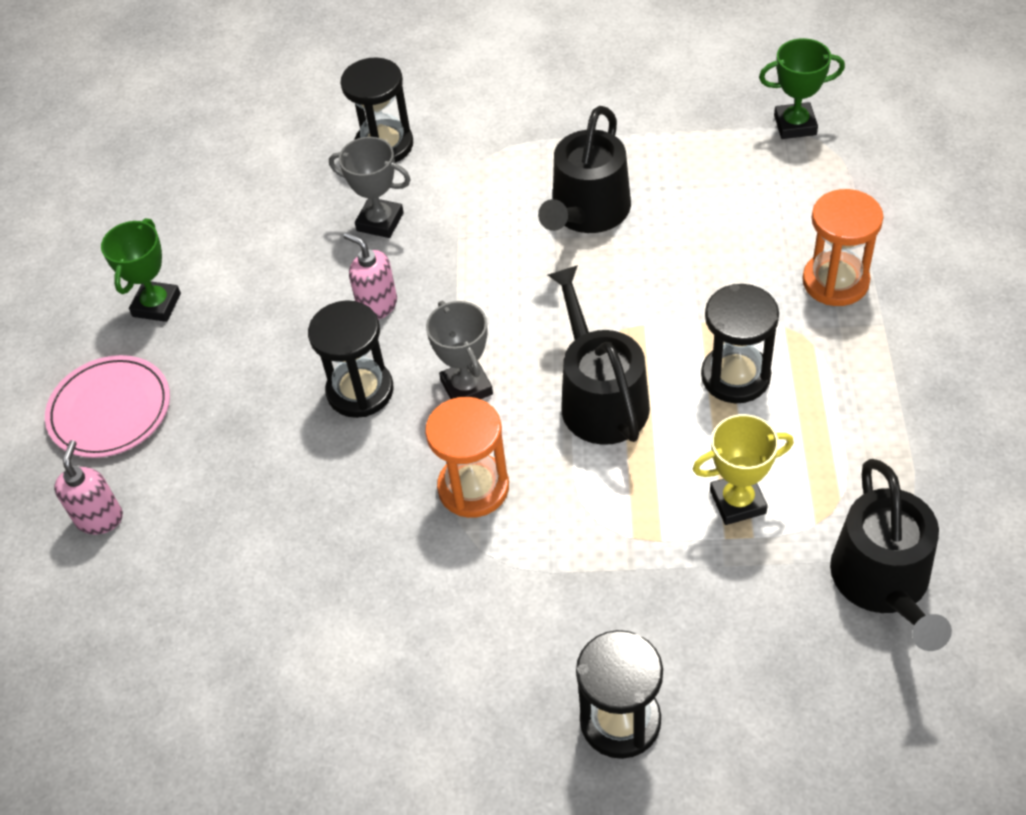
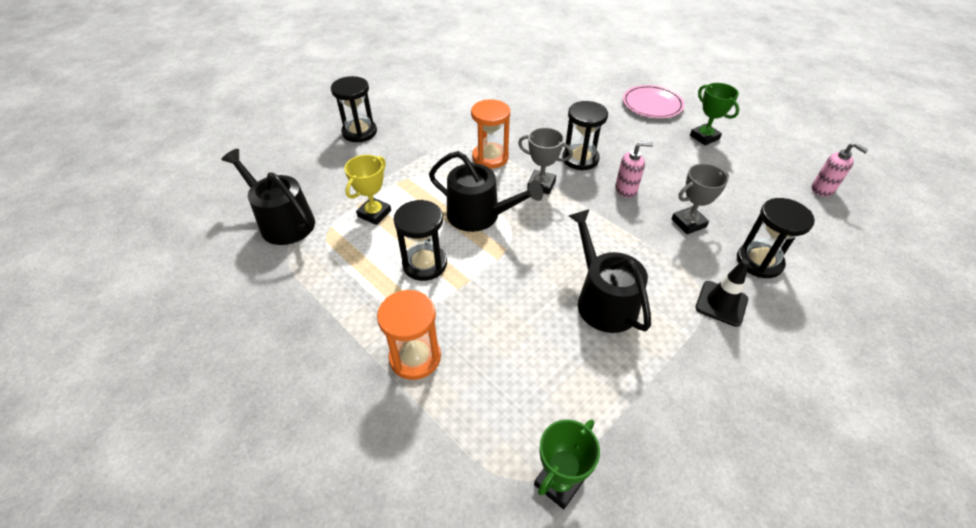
camera: 130 degrees right, 5 degrees down
(99, 518) = (599, 84): pink soap dispenser -> pink soap dispenser (822, 189)
(483, 140) = (721, 303): none -> black traffic cone

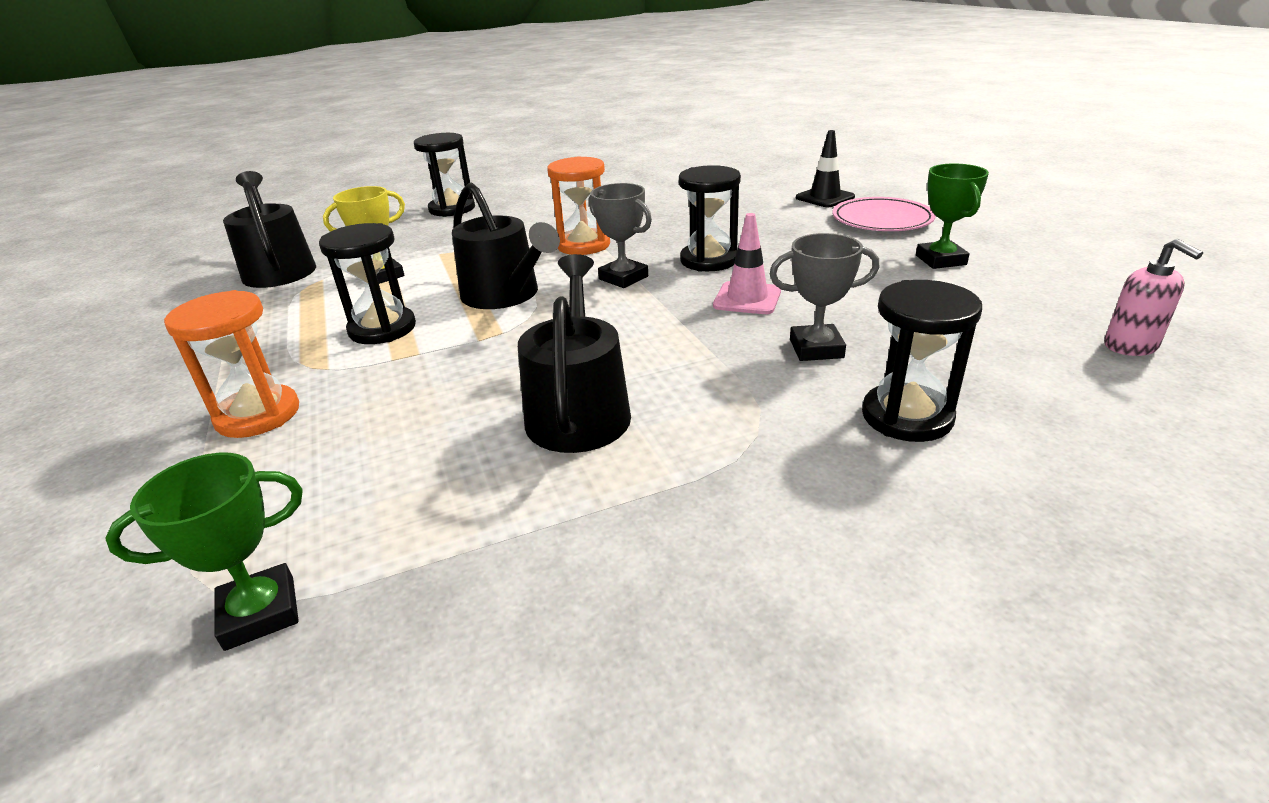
camera: 25 degrees right, 15 degrees down
(626, 189) = (747, 298): pink soap dispenser -> pink traffic cone
(721, 303) = (779, 455): black traffic cone -> black traffic cone (825, 197)

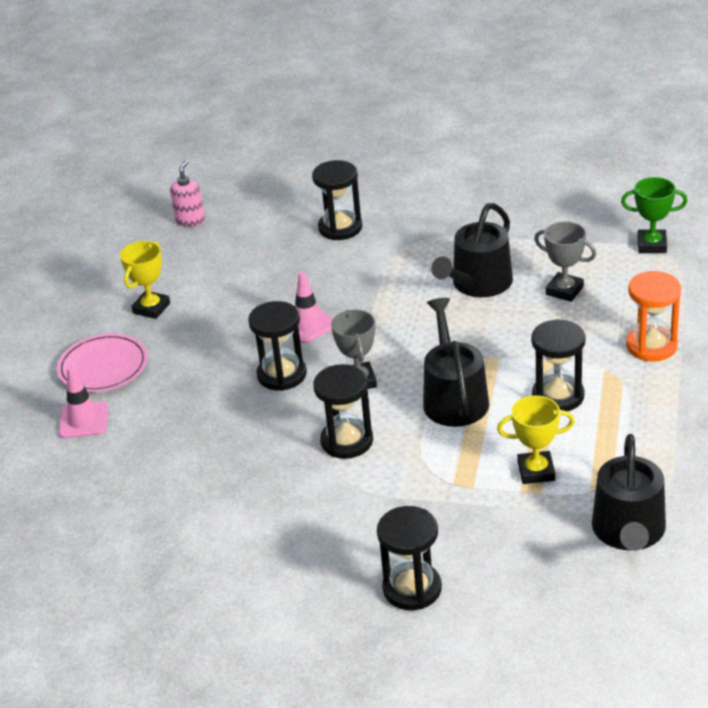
camera: 145 degrees left, 5 degrees up
(583, 245) = (347, 441): orange hourglass -> black hourglass
(816, 349) = (324, 274): grey trophy -> grey trophy (564, 290)
(825, 197) = (83, 420): black traffic cone -> pink traffic cone
(940, 260) = (151, 308): green trophy -> yellow trophy

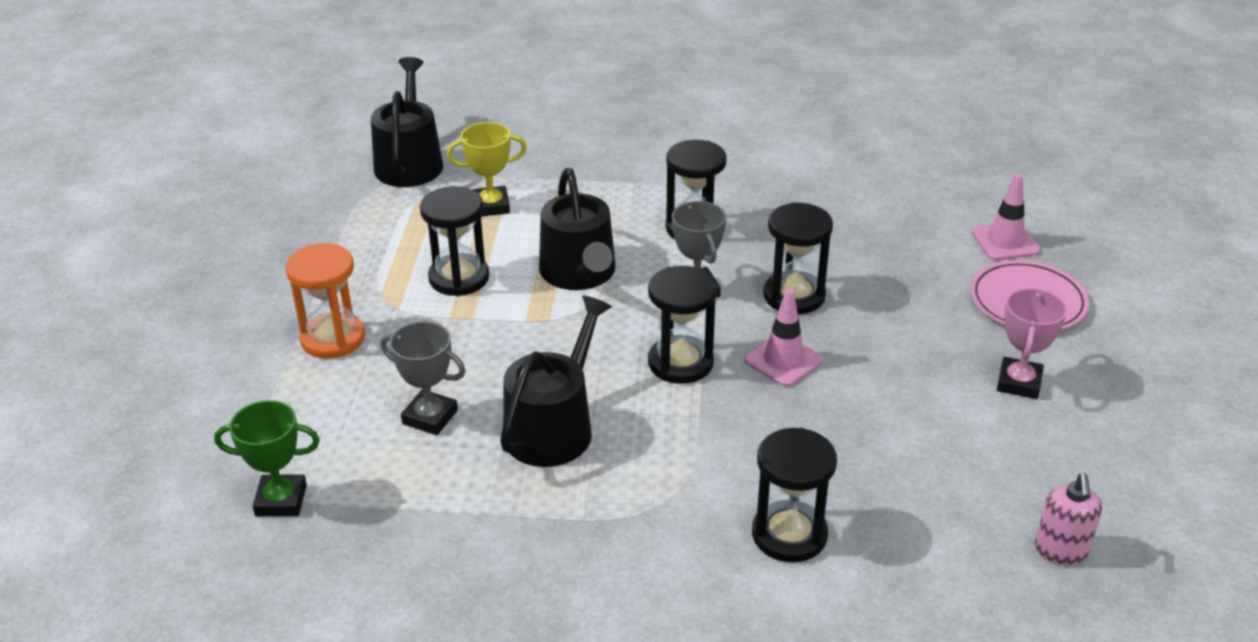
camera: 170 degrees right, 0 degrees up
(151, 308) = (1019, 383): yellow trophy -> pink trophy
(412, 588) = (607, 120): black hourglass -> black hourglass (680, 363)

